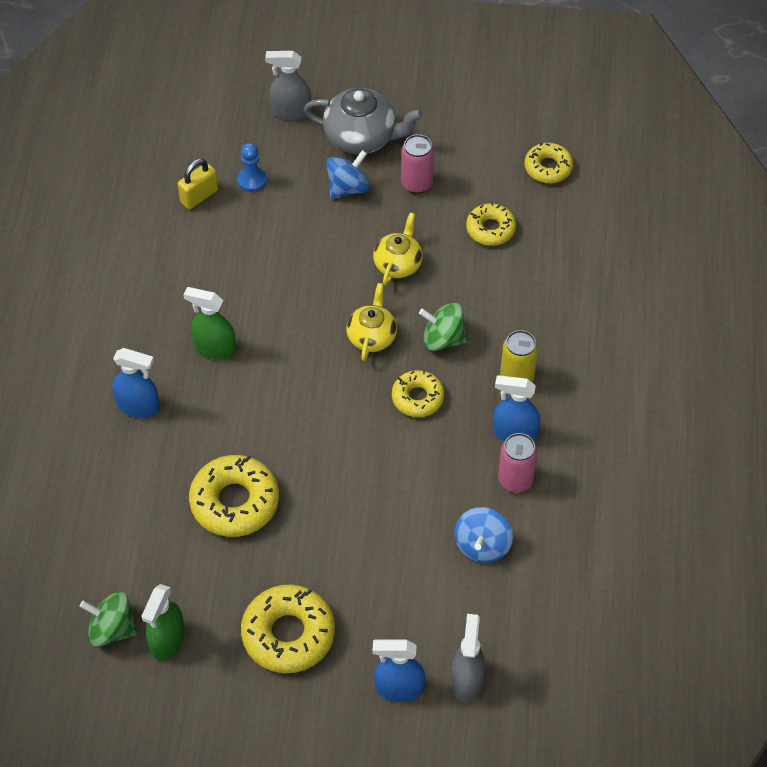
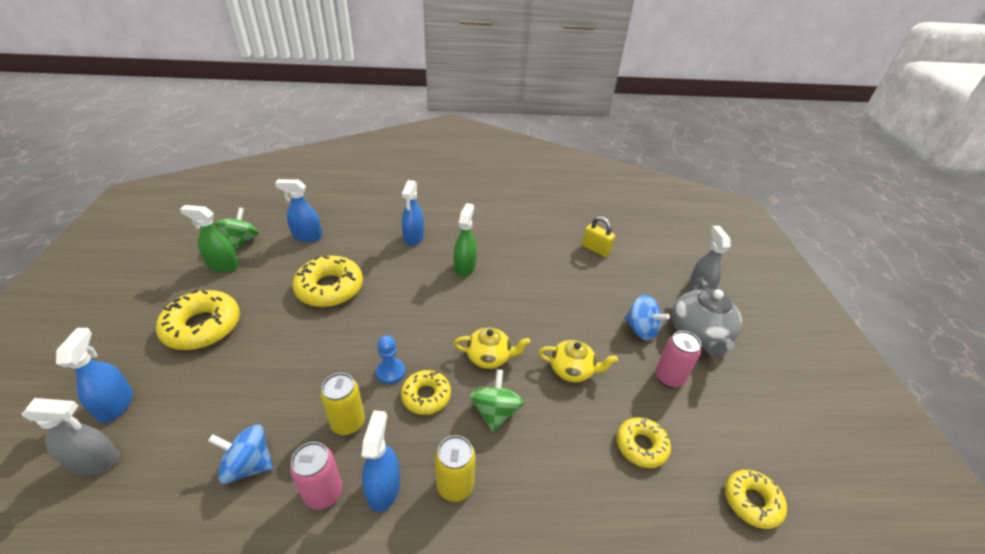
camera: 80 degrees right, 15 degrees down
(113, 543) = (307, 236): none -> blue spray bottle
(252, 180) = (622, 273): blue pawn -> blue pawn (390, 372)
(443, 466) = (348, 423): none -> yellow can

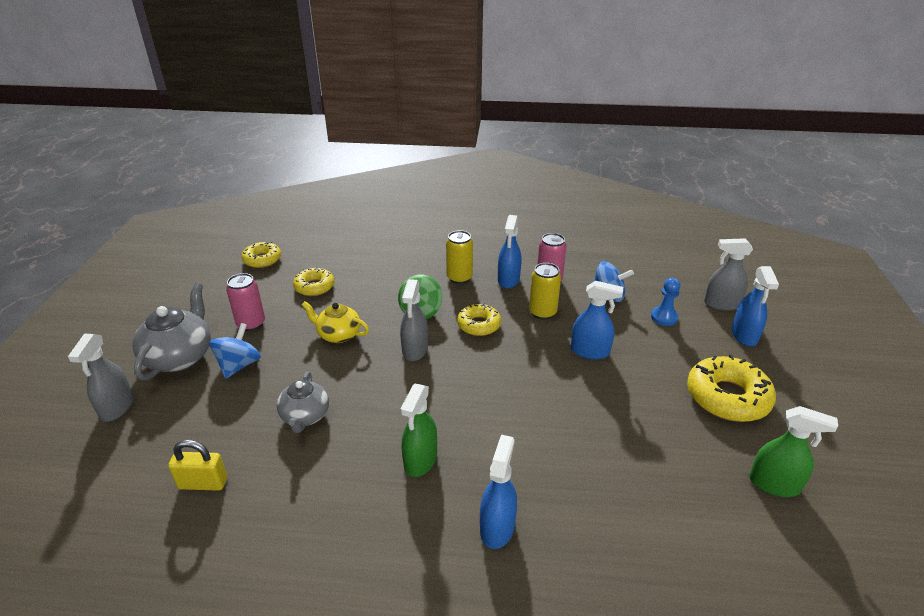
camera: 170 degrees left, 5 degrees down
(241, 241) = (785, 534): green spinning top -> none
(307, 236) = (681, 541): blue spray bottle -> blue spray bottle (590, 351)
(330, 288) = (604, 437): yellow donut -> none
(390, 372) = (512, 344): blue pawn -> blue pawn (664, 317)
(489, 357) = (415, 350): yellow teapot -> grey spray bottle
(558, 290) = (305, 416): none -> grey teapot
(596, 249) = (203, 483): yellow padlock -> yellow padlock turned 45 degrees counterclockwise
(641, 329) = (239, 365): blue spinning top -> blue spinning top turned 60 degrees clockwise

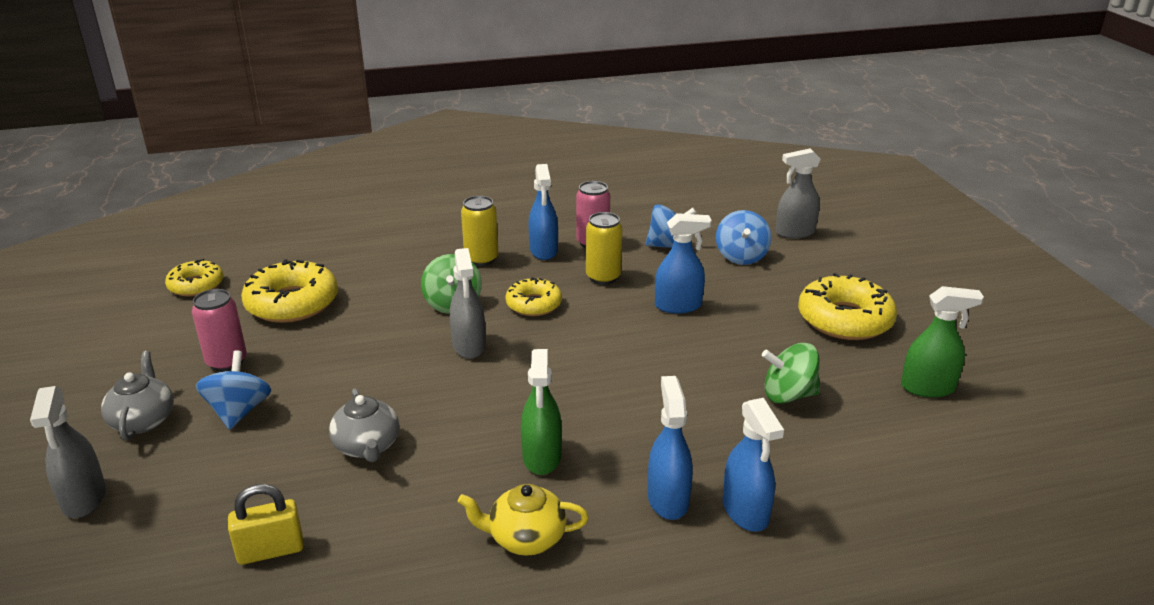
camera: 20 degrees left, 5 degrees down
(180, 357) = (143, 420): grey teapot -> grey teapot, size x0.65
(314, 287) = (292, 303): yellow donut -> yellow donut, size x1.64
(338, 335) = (358, 350): yellow teapot -> yellow teapot (525, 538)
(643, 458) = (788, 395): none -> green spinning top
(664, 317) = (741, 256): blue pawn -> blue spinning top
(744, 335) = (833, 258): blue spray bottle -> blue spray bottle (745, 511)

